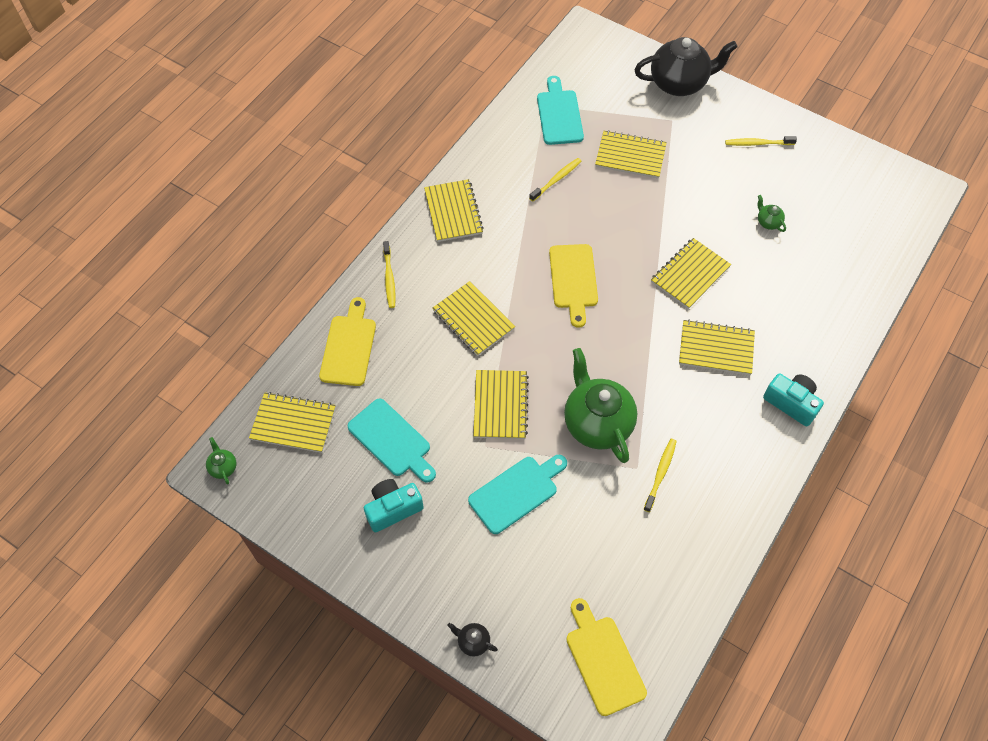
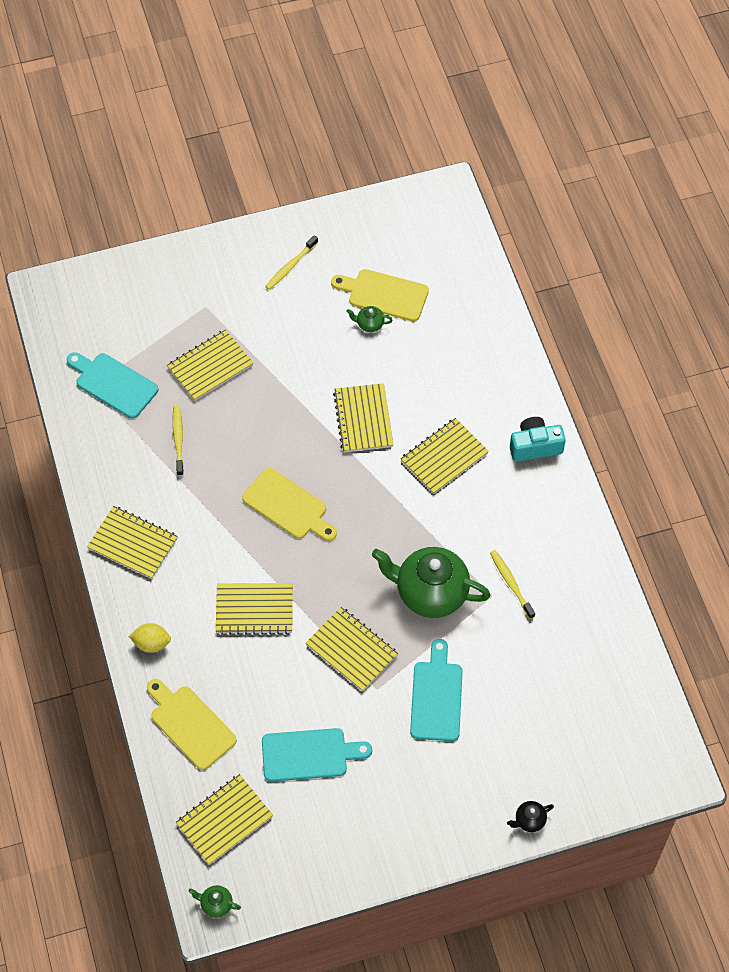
camera: 50 degrees left, 0 degrees up
(389, 278) = (151, 643): yellow toothbrush -> yellow lemon
(393, 509) = (370, 798): turquoise camera -> none
(603, 660) = (618, 741): yellow cutting board -> yellow cutting board (384, 294)
(679, 83) = (174, 269): black teapot -> none

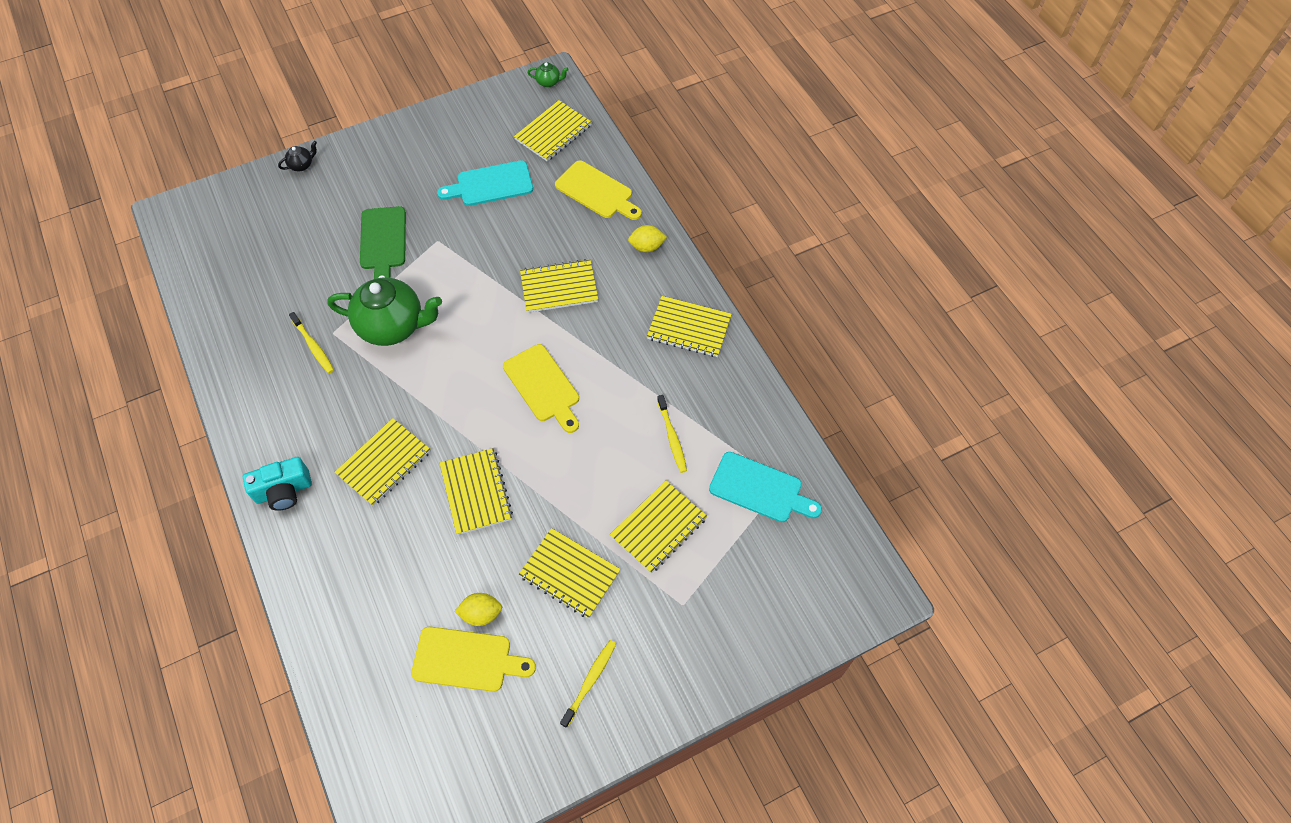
camera: 170 degrees right, 0 degrees up
(288, 506) = (543, 386): yellow cutting board -> yellow cutting board turned 150 degrees counterclockwise
(351, 650) = (463, 267): yellow notebook -> yellow notebook (570, 574)
(369, 324) = (481, 614): green teapot -> yellow lemon
(436, 696) = (383, 242): turquoise cutting board -> green cutting board

